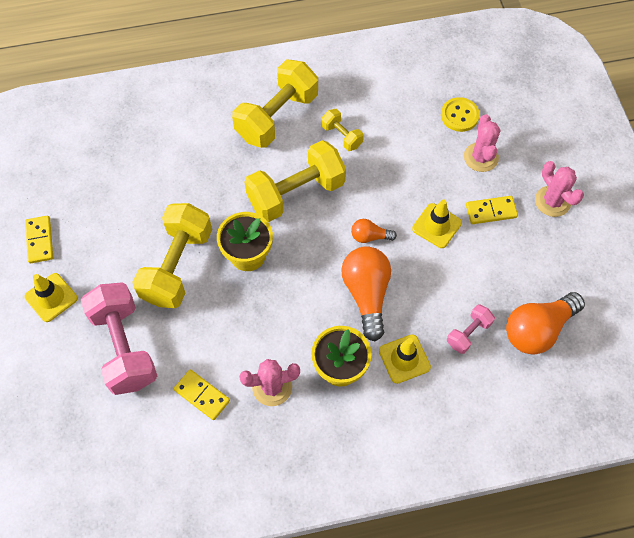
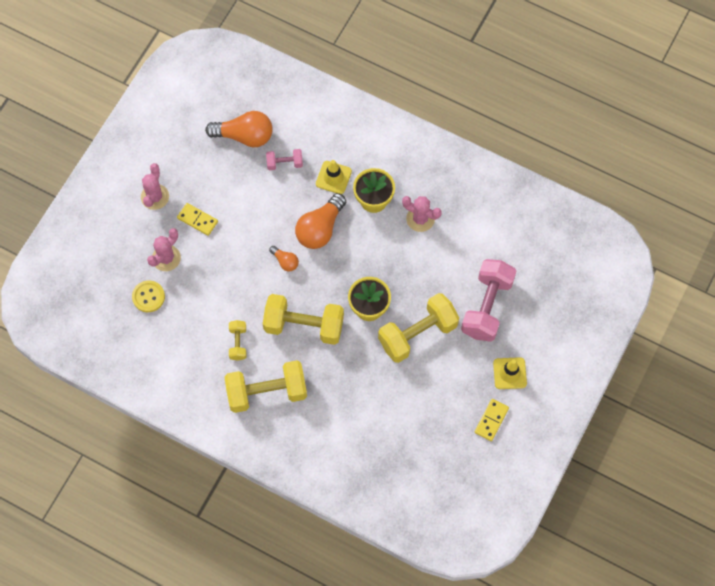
camera: 140 degrees left, 5 degrees up
(202, 395) = (463, 244): yellow domino -> none
(436, 226) = (239, 237): yellow traffic cone -> none

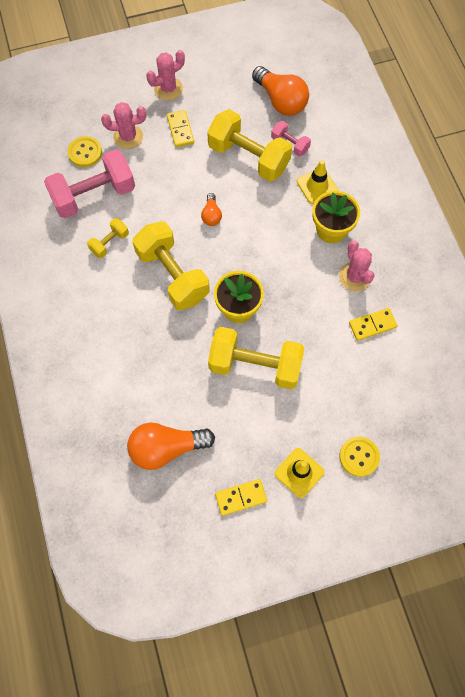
camera: 45 degrees right, 0 degrees up
(267, 392) = (89, 299): yellow dumbbell -> yellow dumbbell (248, 157)
(320, 228) = (265, 214): orange light bulb -> orange light bulb (166, 448)
(462, 241) = (372, 325): none -> yellow domino
(487, 306) = (337, 397): pink dumbbell -> pink dumbbell (94, 195)
(534, 330) = (359, 457): none -> yellow button

